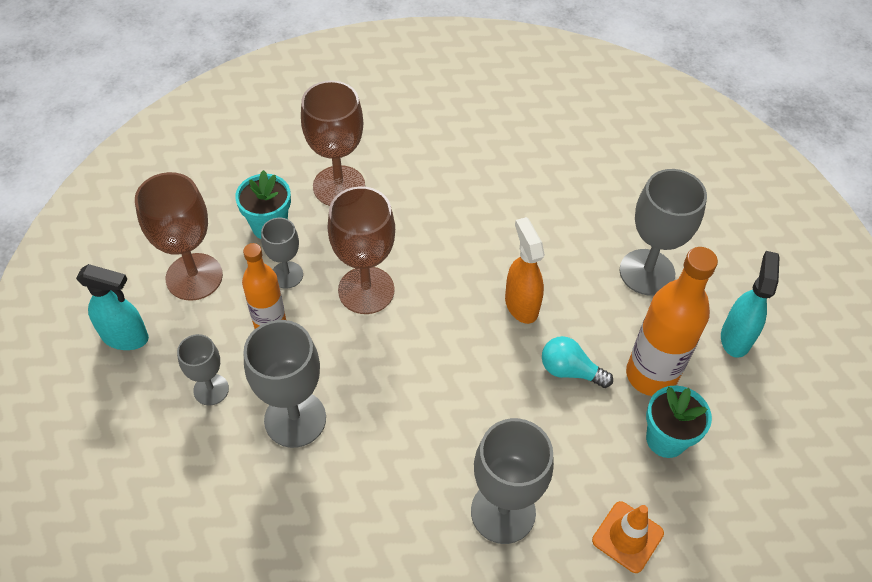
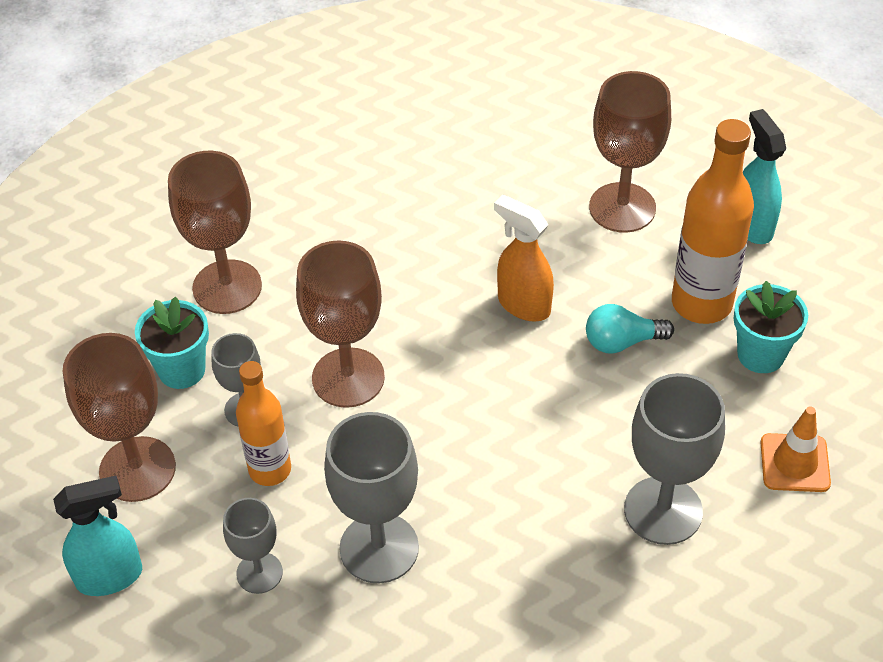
camera: 30 degrees left, 5 degrees down
(647, 272) = (622, 208): grey goblet -> brown goblet

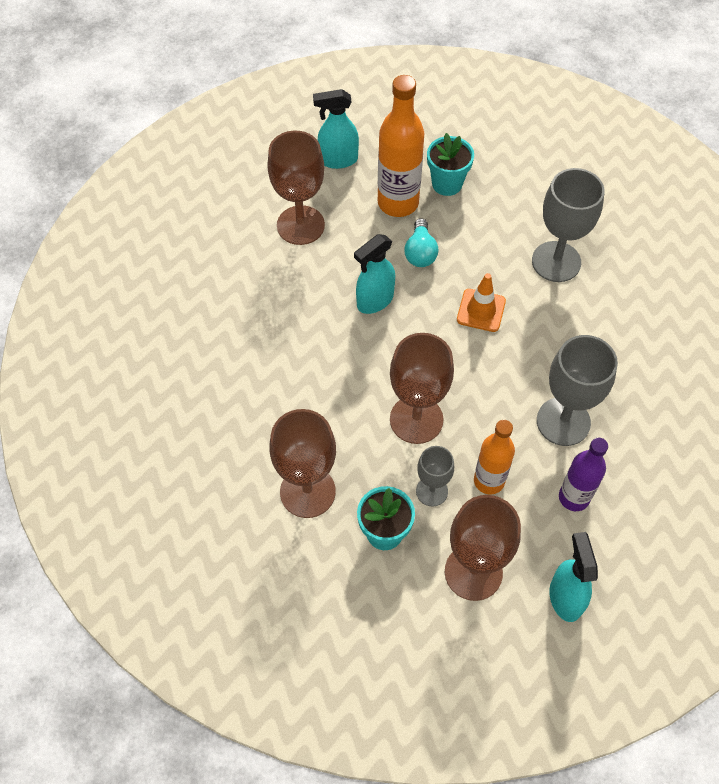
camera: 80 degrees left, 10 degrees up
(259, 573) = (574, 497): grey goblet -> purple bottle
(523, 305) = (374, 301): orange spray bottle -> turquoise spray bottle
(794, 463) = (532, 189): orange traffic cone -> orange traffic cone (481, 310)

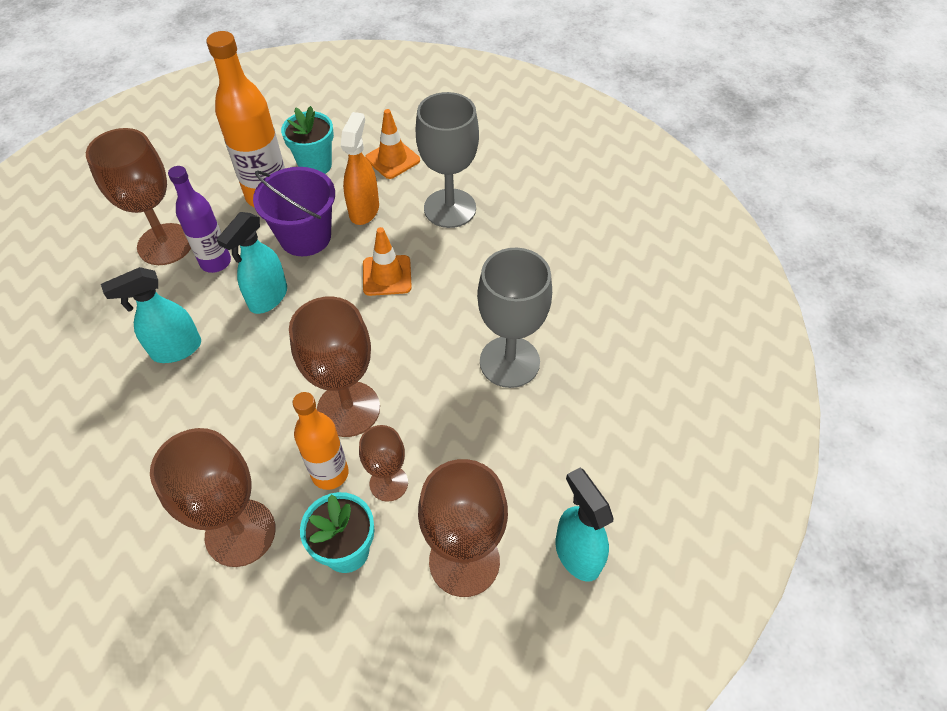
camera: 20 degrees left, 5 degrees down
(338, 160) = (192, 171): turquoise spray bottle -> turquoise spray bottle (176, 349)
(420, 252) = (305, 237): turquoise light bulb -> purple bucket
(431, 491) = (388, 483): grey goblet -> brown goblet
(478, 241) = (364, 210): none -> orange spray bottle
(489, 481) = (450, 450): orange bottle -> orange bottle (330, 473)
(518, 197) = (392, 159): none -> orange traffic cone
(574, 497) = (548, 438): purple bottle -> purple bottle (215, 262)

